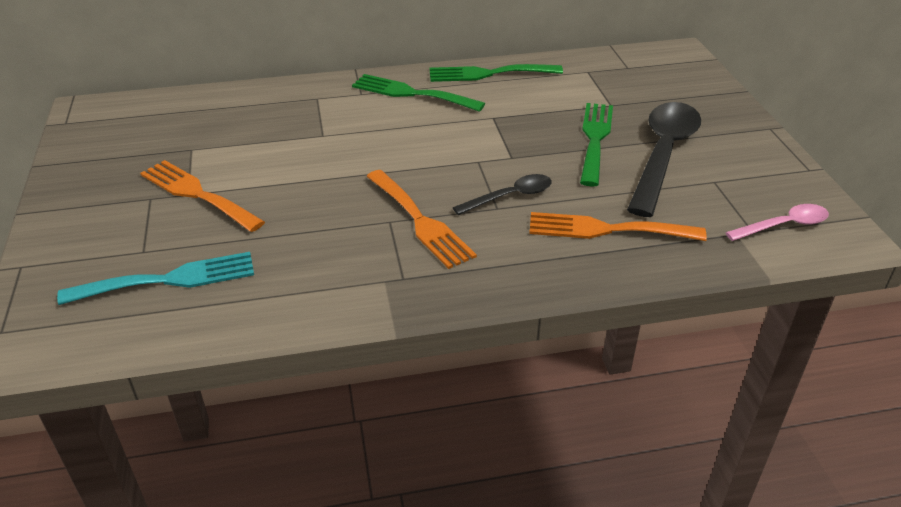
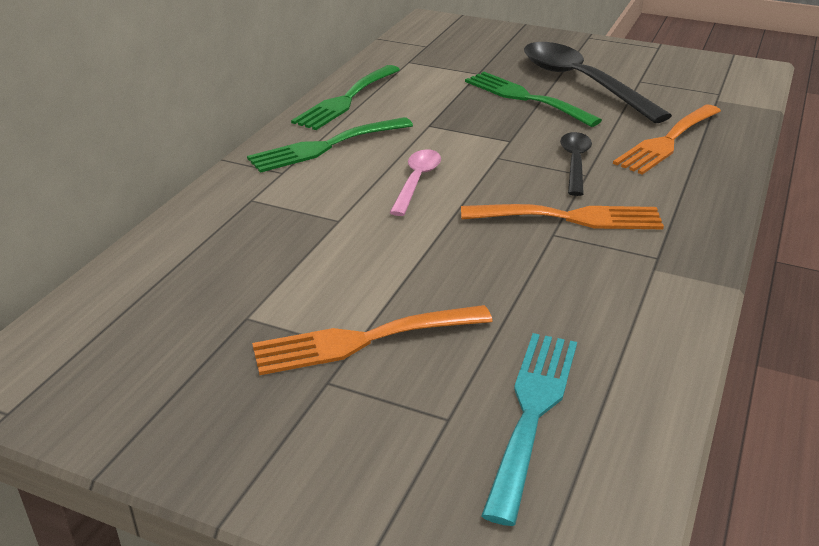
camera: 55 degrees left, 5 degrees down
(784, 225) = (721, 81): pink spoon -> pink spoon (417, 181)

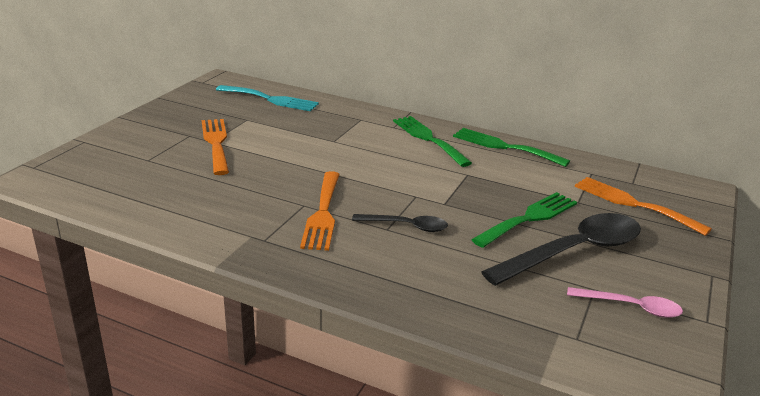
camera: 90 degrees right, 5 degrees down
(417, 181) = (379, 165): pink spoon -> pink spoon (631, 307)
(532, 411) = (139, 179): turquoise fork -> turquoise fork (271, 99)
(667, 142) = (449, 278): orange fork -> orange fork (633, 204)

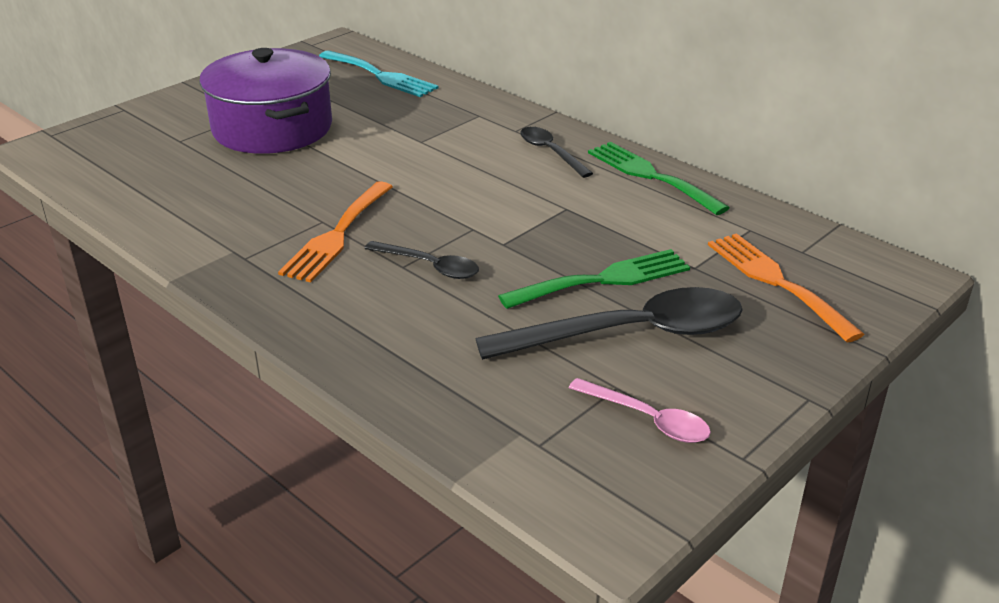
camera: 20 degrees right, 5 degrees up
(216, 143) = (272, 128): orange fork -> purple pot
(428, 139) = (550, 152): green fork -> black spoon

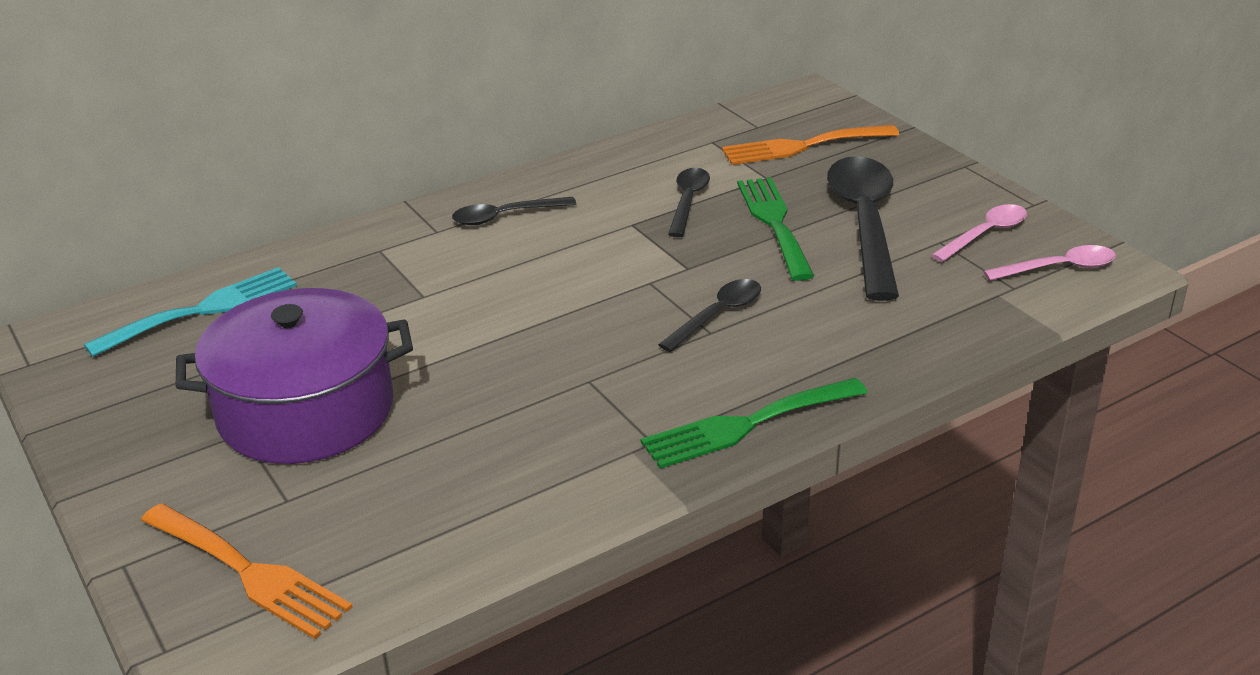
camera: 75 degrees left, 0 degrees up
(337, 235) = (628, 371): orange fork -> orange fork (249, 573)
(595, 480) = (1059, 268): none -> pink spoon
(621, 230) = (688, 201): none -> black spoon
(650, 176) = (588, 170): green fork -> green fork (745, 425)

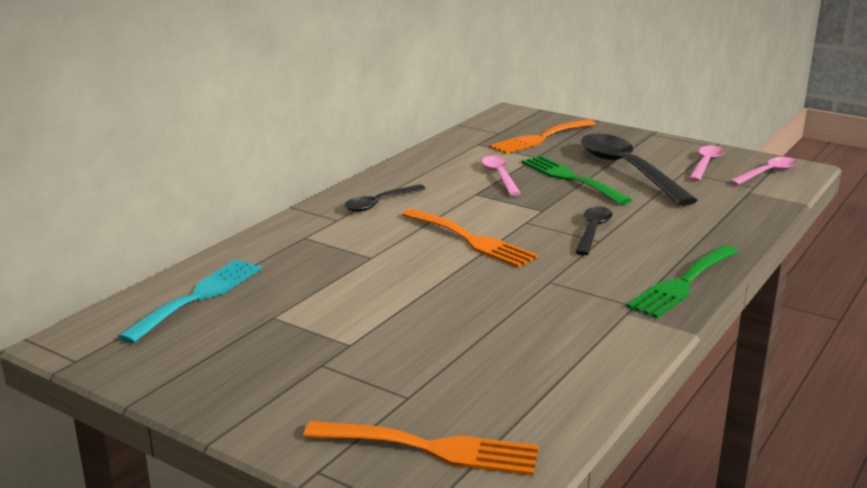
camera: 25 degrees left, 10 degrees down
(306, 410) = (359, 340): purple pot -> none
(558, 297) = (472, 240): none -> orange fork
(688, 201) = (499, 176): black spoon -> pink spoon

